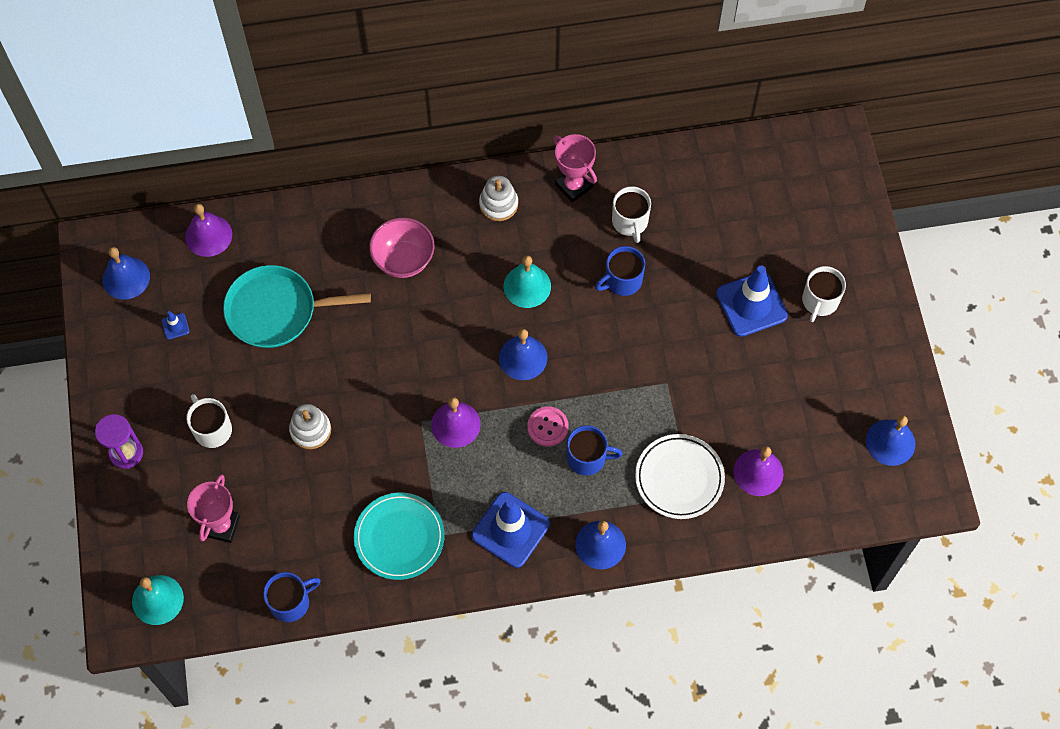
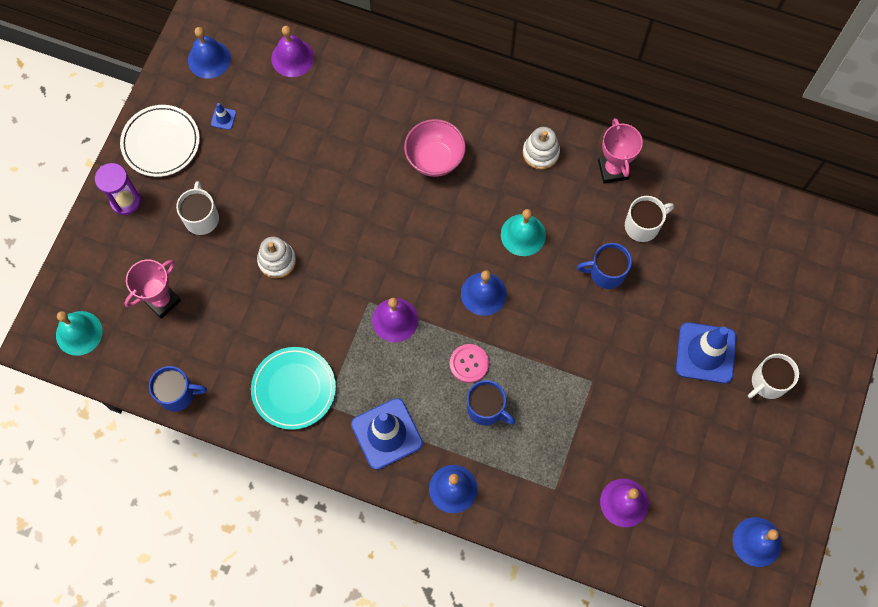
camera: 30 degrees right, 5 degrees up
(276, 311) = (308, 147): turquoise pan -> none
(630, 222) = (643, 225): white mug -> white mug turned 135 degrees counterclockwise
(679, 478) = (553, 469): white plate -> white plate (161, 143)

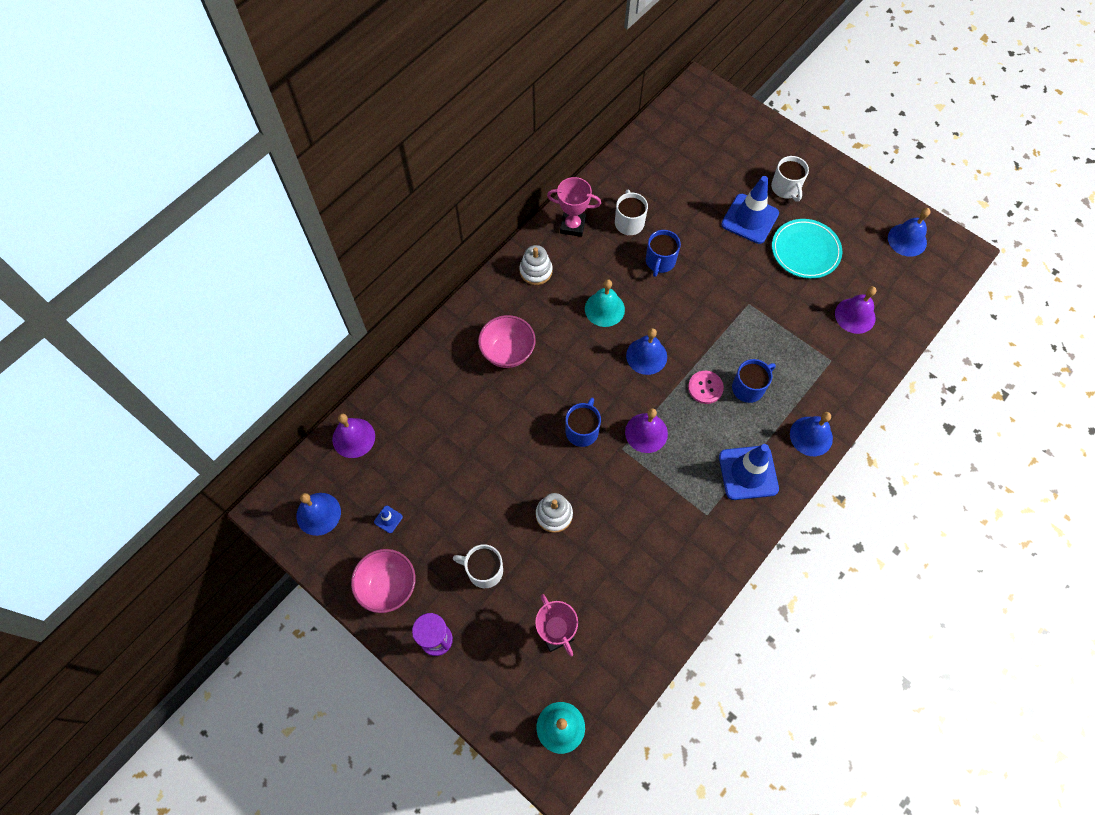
camera: 70 degrees left, 5 degrees down
(161, 143) = (388, 586): white plate -> pink bowl
(178, 394) = (655, 646): blue mug -> blue mug (582, 430)
(294, 389) = (683, 538): turquoise plate -> turquoise plate (805, 251)

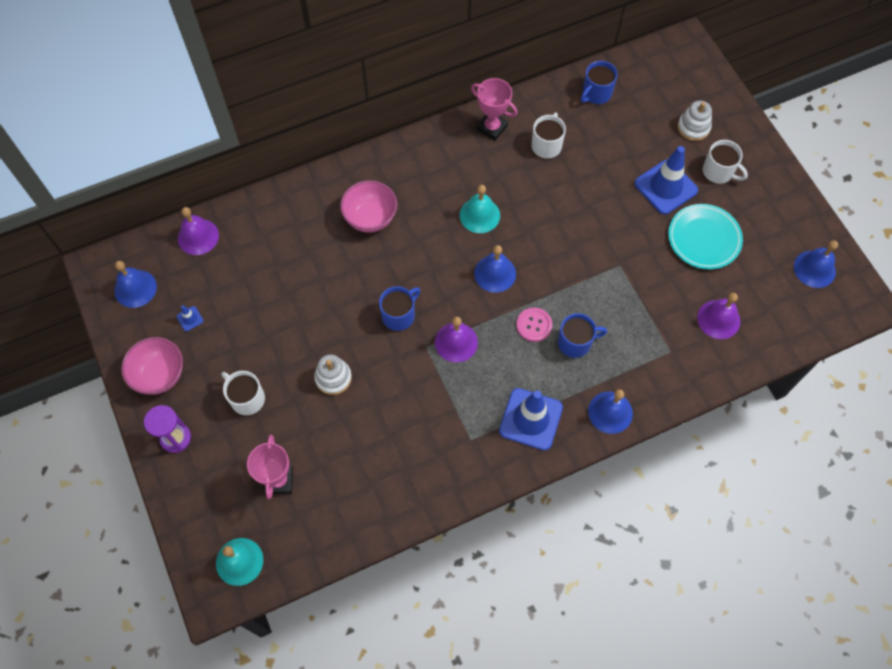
camera: 25 degrees right, 0 degrees up
(536, 271) = (435, 156): white stacking toy -> white stacking toy (693, 127)
(660, 261) = (556, 192): blue mug -> blue mug (596, 93)
(786, 188) = (718, 172): white mug -> white mug turned 60 degrees counterclockwise

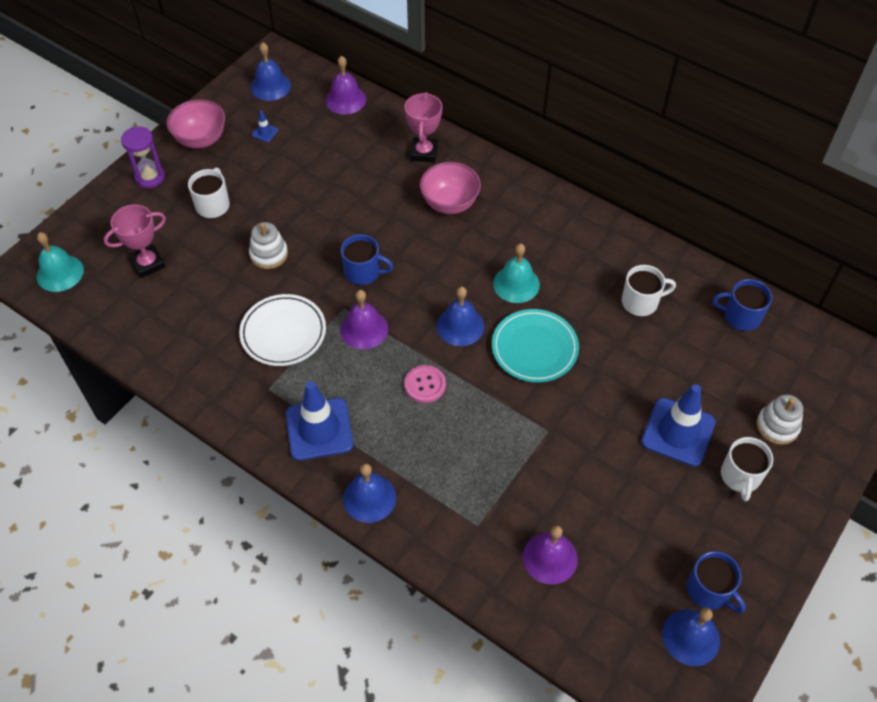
camera: 60 degrees right, 10 degrees down
(422, 403) = (283, 333): none -> white plate
(492, 128) = (623, 248): pink trophy -> pink trophy (424, 152)
(575, 342) = (429, 430): blue mug -> blue mug (709, 590)
(704, 238) = (641, 498): turquoise plate -> turquoise plate (534, 348)

